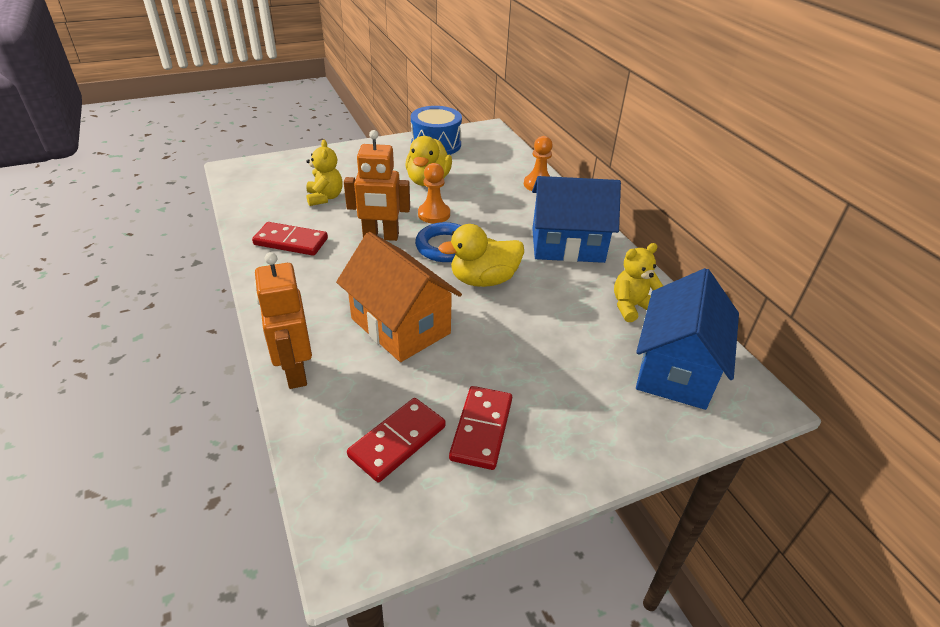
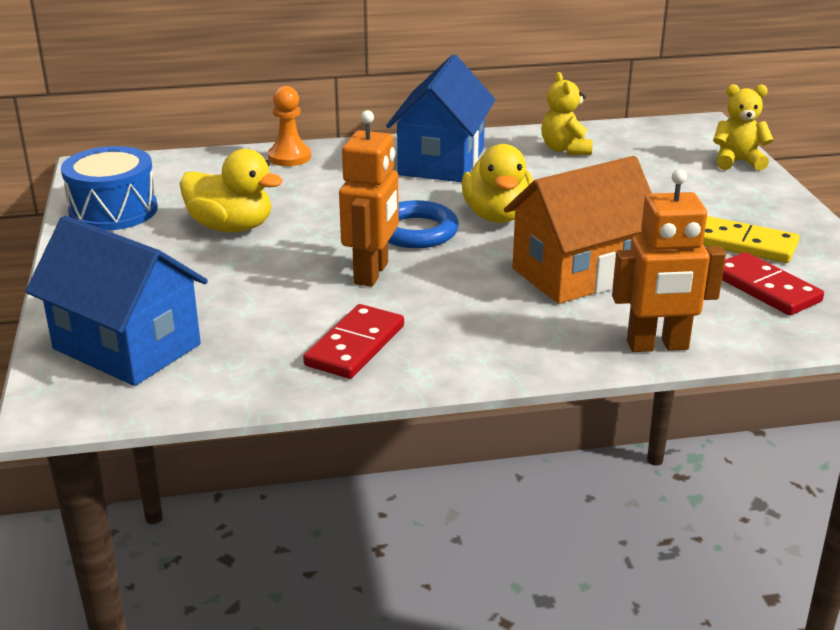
camera: 75 degrees left, 10 degrees down
(325, 197) = (231, 313): yellow teddy bear -> yellow teddy bear (737, 162)
(434, 214) = (330, 231): orange pawn -> none
(482, 429) = (745, 244): red domino -> yellow domino
(675, 369) = (662, 148): blue house -> blue house (127, 346)

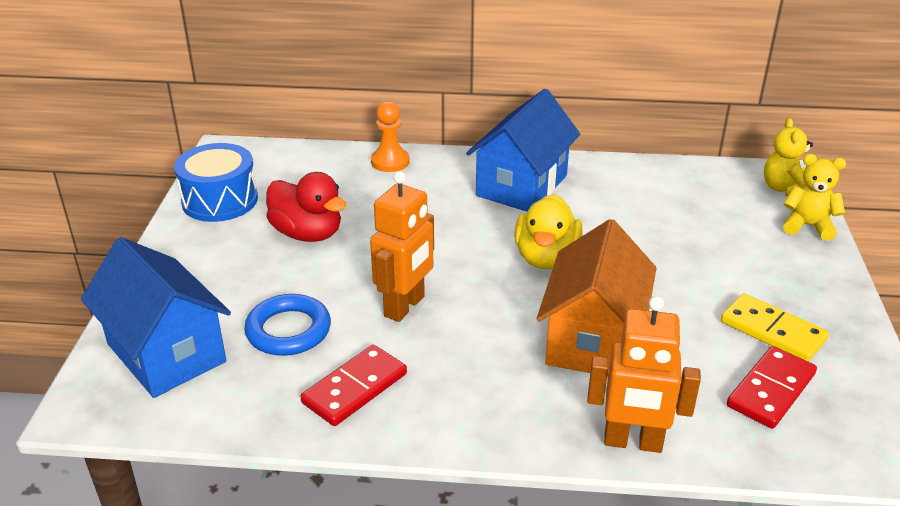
camera: 15 degrees right, 5 degrees up
(231, 227) = (307, 234): yellow duck -> red duck
(416, 231) = (464, 264): blue ring -> blue ring (288, 330)
(565, 149) = (643, 187): yellow teddy bear -> yellow teddy bear (784, 189)
(578, 273) = (593, 339): orange house -> orange house turned 60 degrees counterclockwise
(765, 288) = (770, 390): red domino -> red domino turned 60 degrees clockwise

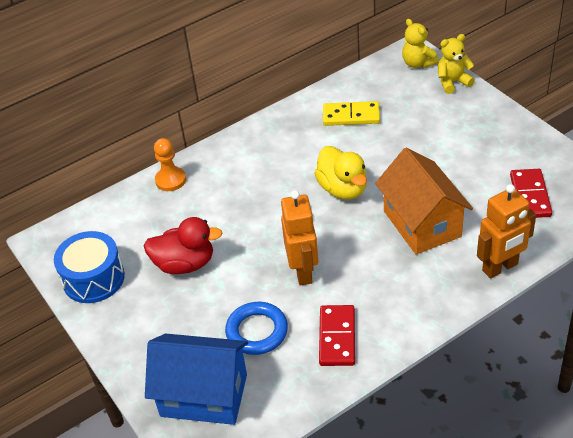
camera: 35 degrees left, 10 degrees up
(522, 185) = (273, 148): blue house -> none
(773, 331) = (499, 160): yellow domino -> yellow domino (351, 116)

